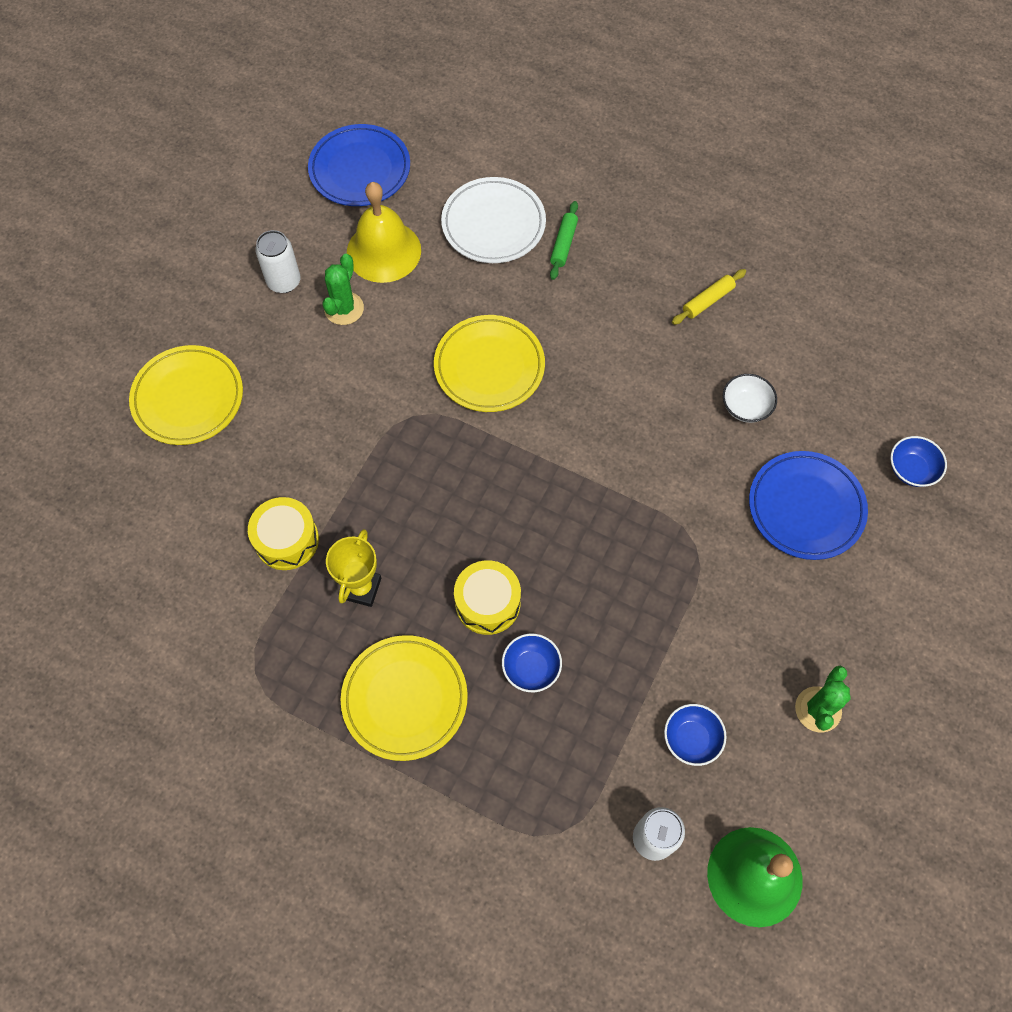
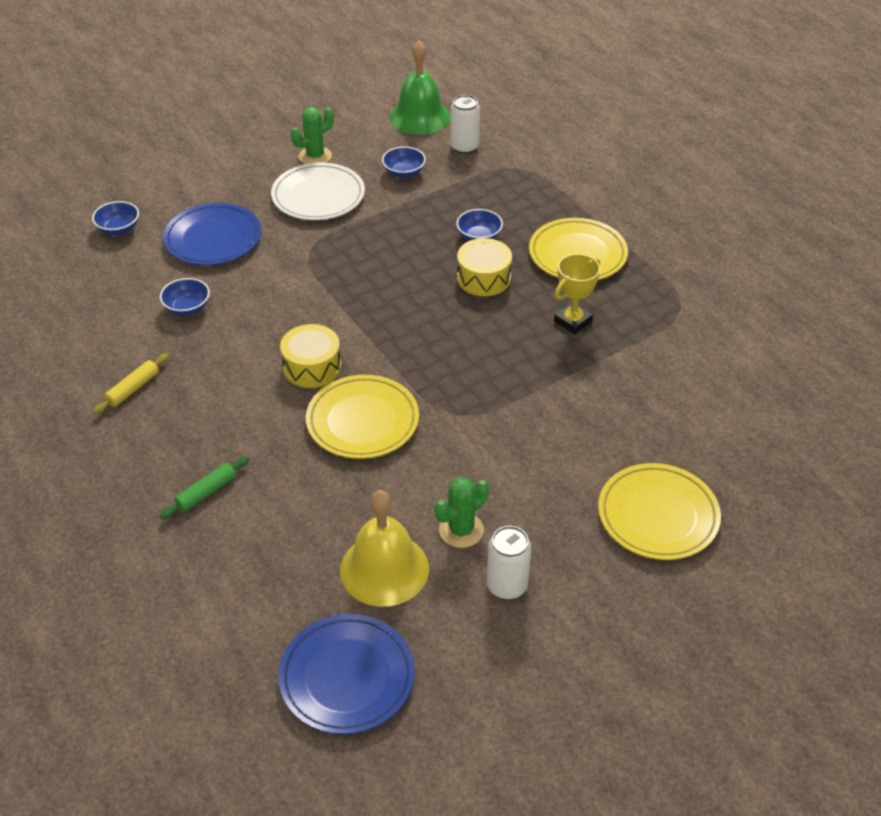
camera: 150 degrees left, 20 degrees down
(287, 540) = (616, 372): yellow drum -> yellow drum (312, 367)
(493, 224) = (255, 544): white plate -> white plate (318, 196)
(708, 301) = (133, 388): yellow rolling pin -> yellow rolling pin turned 45 degrees counterclockwise
(745, 407) = (187, 308): white bowl -> blue bowl

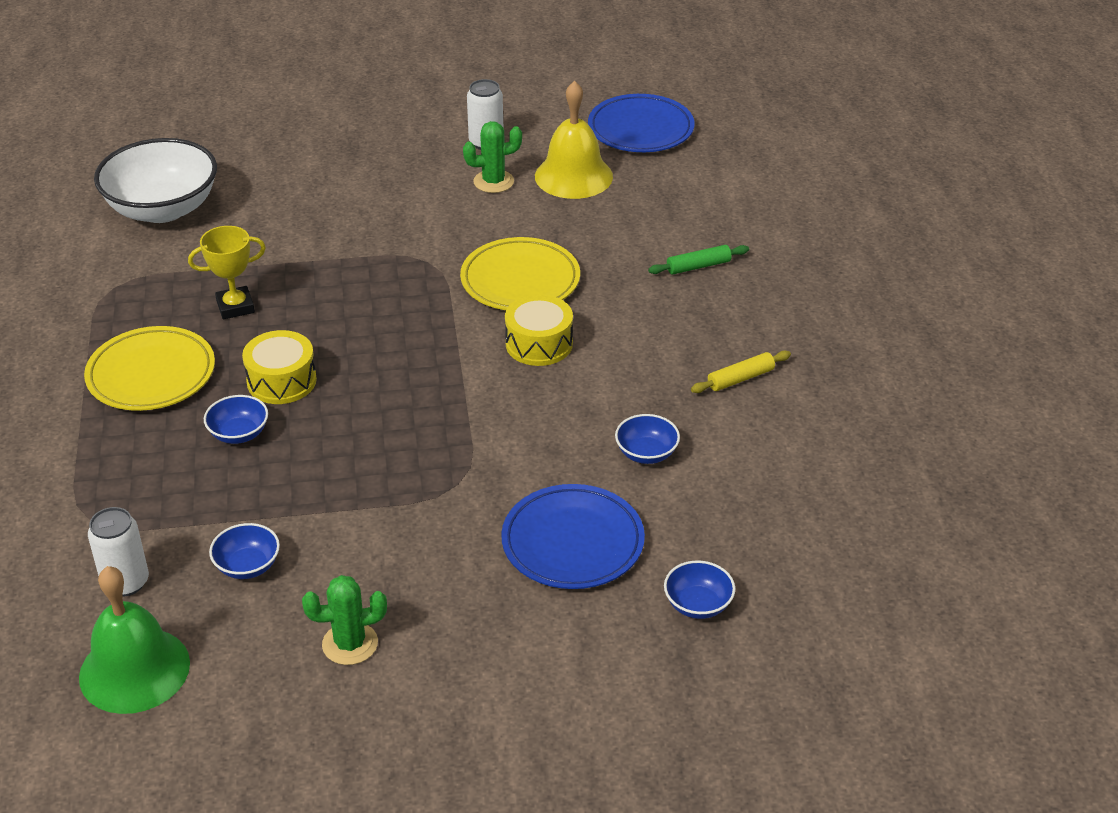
camera: 155 degrees left, 5 degrees down
(318, 196) = (393, 565): white plate -> none
(658, 516) = (329, 148): yellow plate -> none
(729, 389) = (163, 209): none -> white bowl

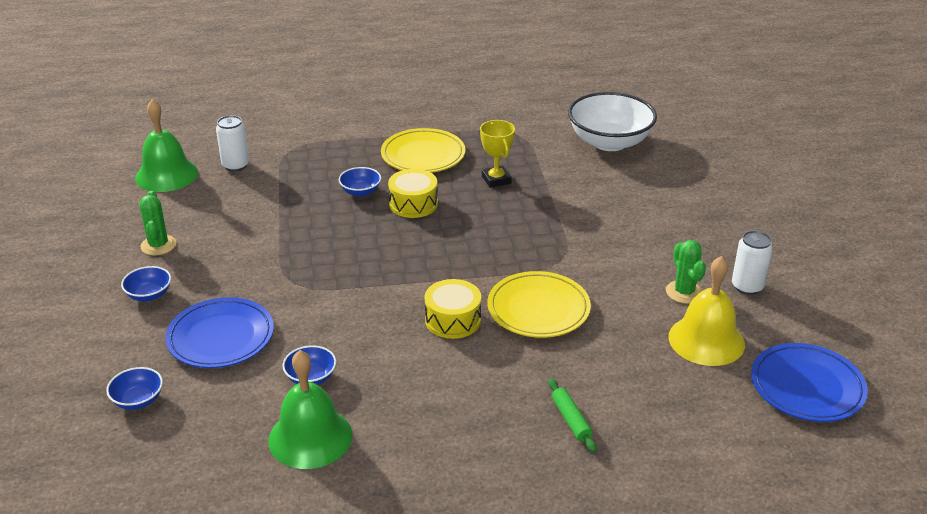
camera: 90 degrees right, 5 degrees down
(247, 566) = (237, 204): blue bowl -> blue bowl (149, 295)
(740, 378) = (401, 440): yellow rolling pin -> none
(744, 446) = (310, 437): none -> green bell

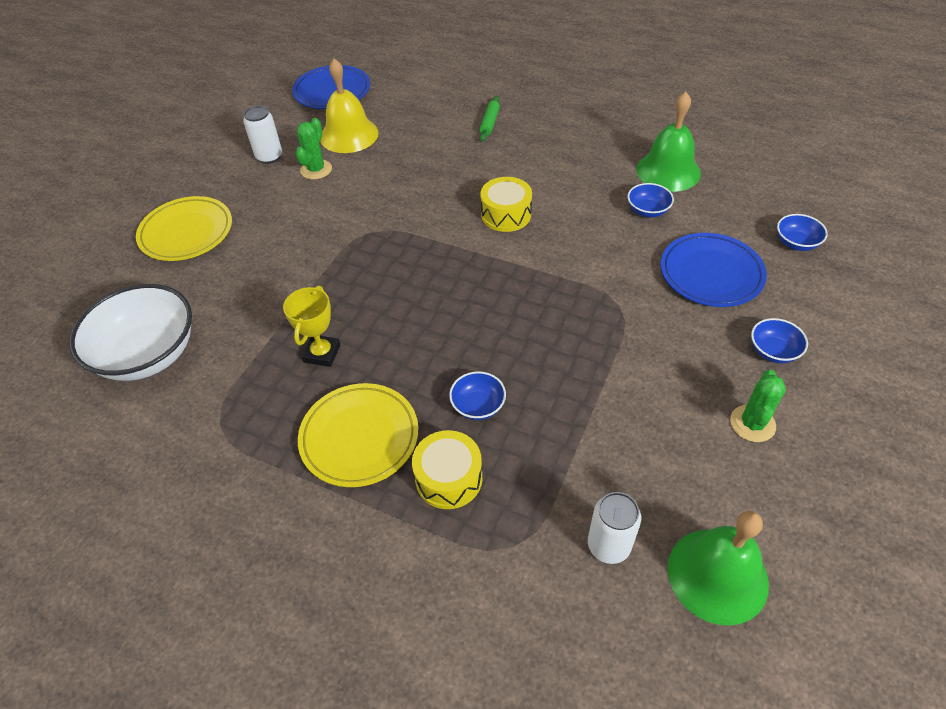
camera: 145 degrees left, 15 degrees up
(413, 204) = (436, 358): yellow drum -> yellow drum (448, 478)
(538, 309) = (433, 198): yellow plate -> yellow plate (186, 232)

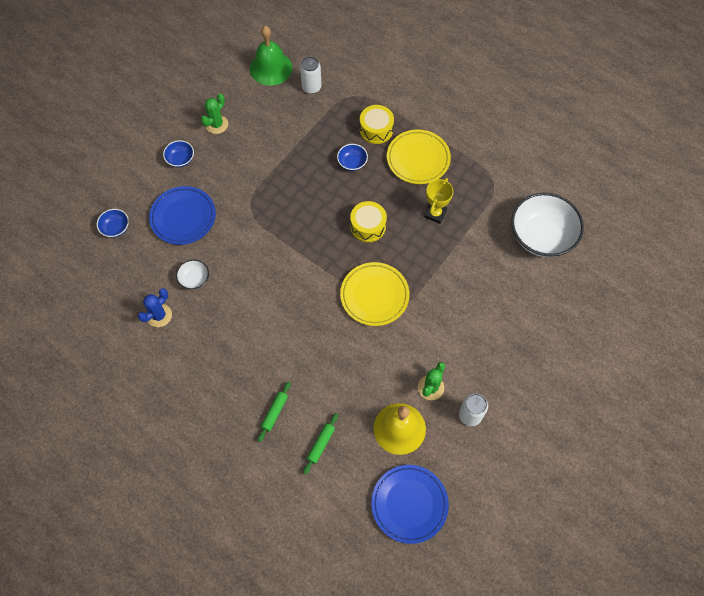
camera: 170 degrees left, 15 degrees up
(186, 232) = (531, 338): yellow plate -> yellow plate (374, 295)
(432, 111) = (321, 444): none -> green rolling pin
(506, 214) = (294, 300): yellow drum -> yellow drum (368, 226)
(647, 211) = (194, 279): blue bowl -> white bowl
(668, 171) = (159, 315): green bell -> blue cactus

